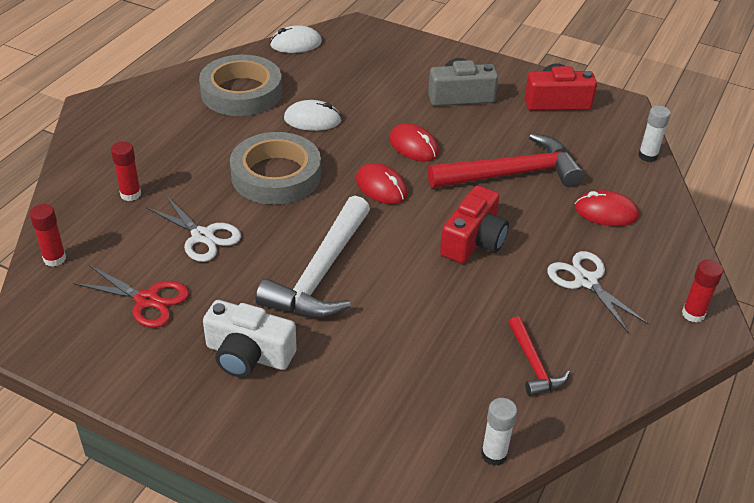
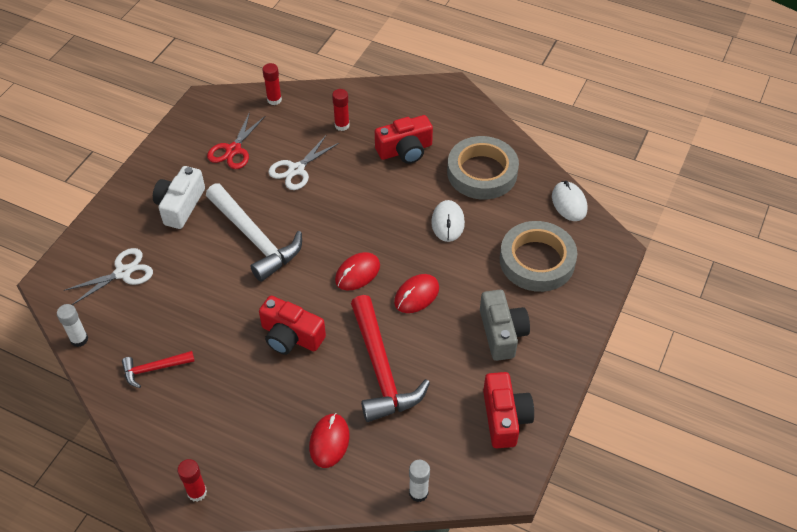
camera: 90 degrees right, 10 degrees up
(191, 144) = (405, 150): none -> red camera
(276, 175) = (369, 204): grey tape -> grey tape (537, 261)
(320, 274) = (255, 239): white hammer -> white hammer turned 150 degrees counterclockwise
(586, 281) = (240, 414): white scissors -> white scissors (123, 273)

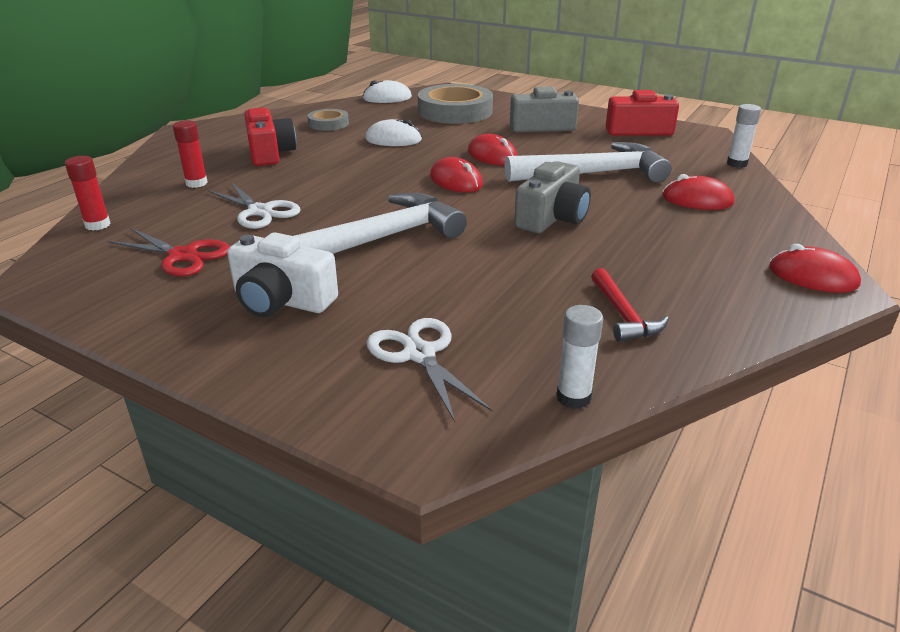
camera: 85 degrees left, 20 degrees down
(197, 492) = (812, 276): red glue stick -> red mouse
(291, 336) = (552, 218): red camera -> grey camera
(381, 370) = (594, 174): red hammer -> white hammer
(482, 172) = (328, 124): grey tape -> grey tape, size x0.51

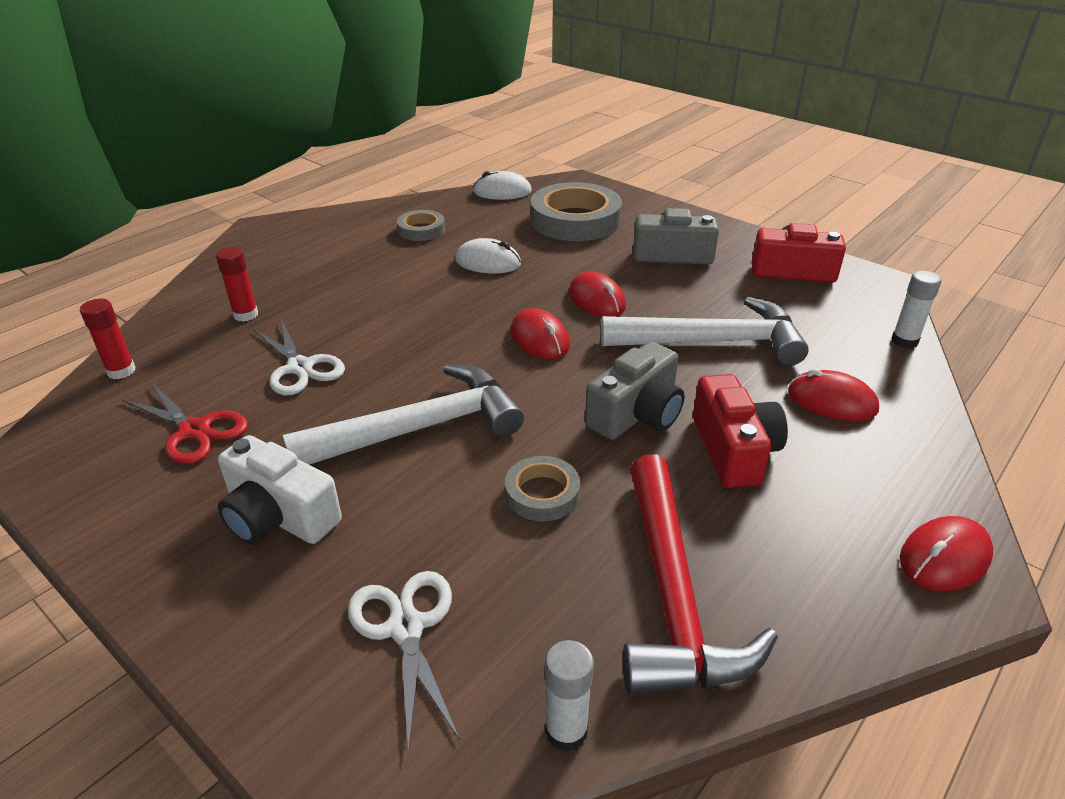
camera: 10 degrees right, 5 degrees up
(269, 153) = (340, 273): red camera -> red camera (733, 450)
(496, 268) = (542, 493): none -> grey tape
(623, 315) = (673, 595): red hammer -> red hammer, size x1.96
(812, 276) = (944, 557): red mouse -> red mouse turned 75 degrees counterclockwise

